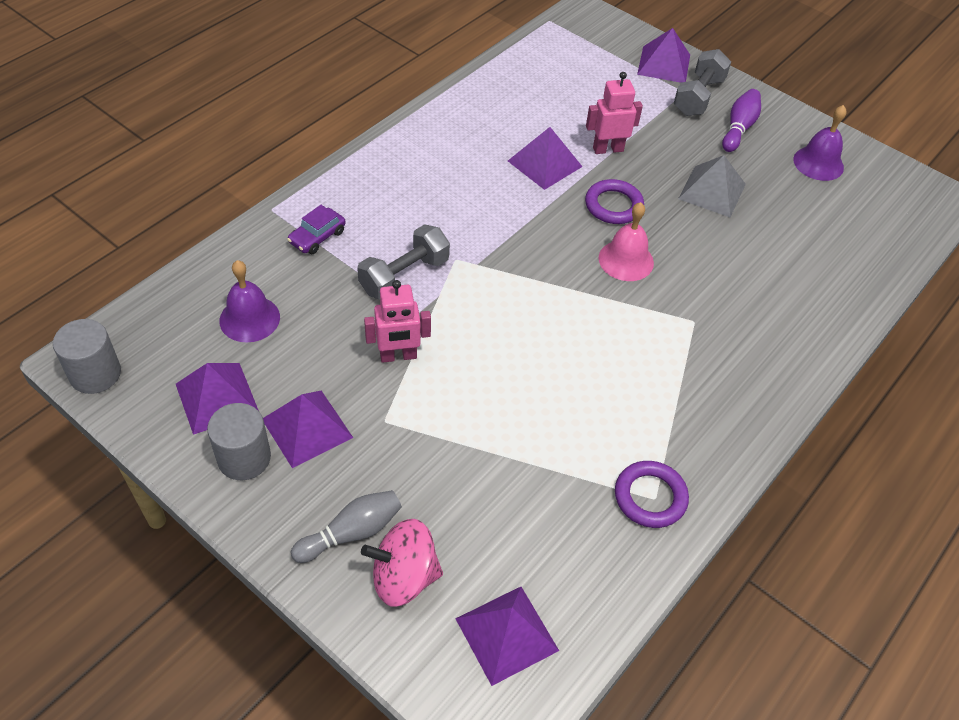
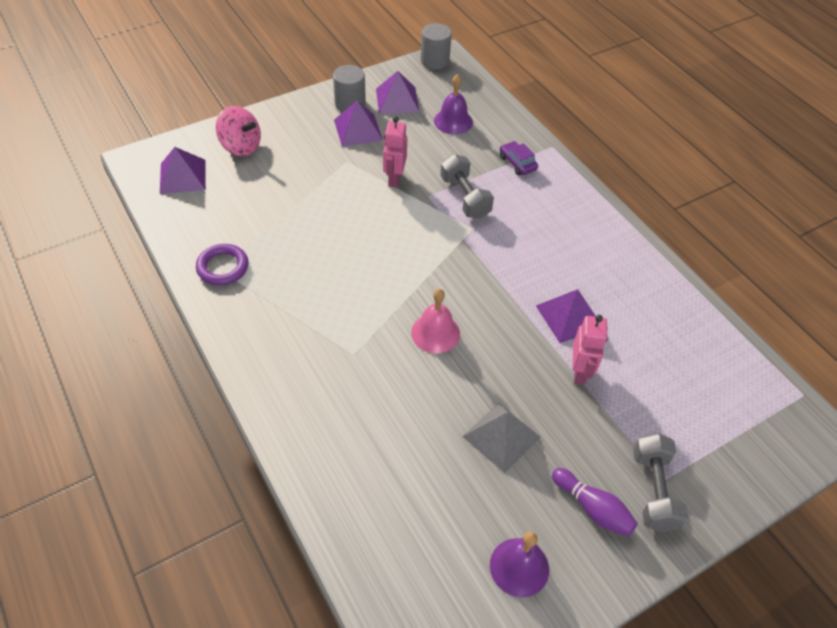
camera: 110 degrees right, 0 degrees up
(351, 533) = (279, 133): grey bowling pin -> none
(404, 577) = (241, 146): pink spinning top -> pink spinning top turned 105 degrees clockwise
(613, 205) = (502, 348): purple ring -> none
(663, 64) = (717, 479): purple pyramid -> none
(698, 97) = (653, 490): grey dumbbell -> grey dumbbell turned 45 degrees clockwise

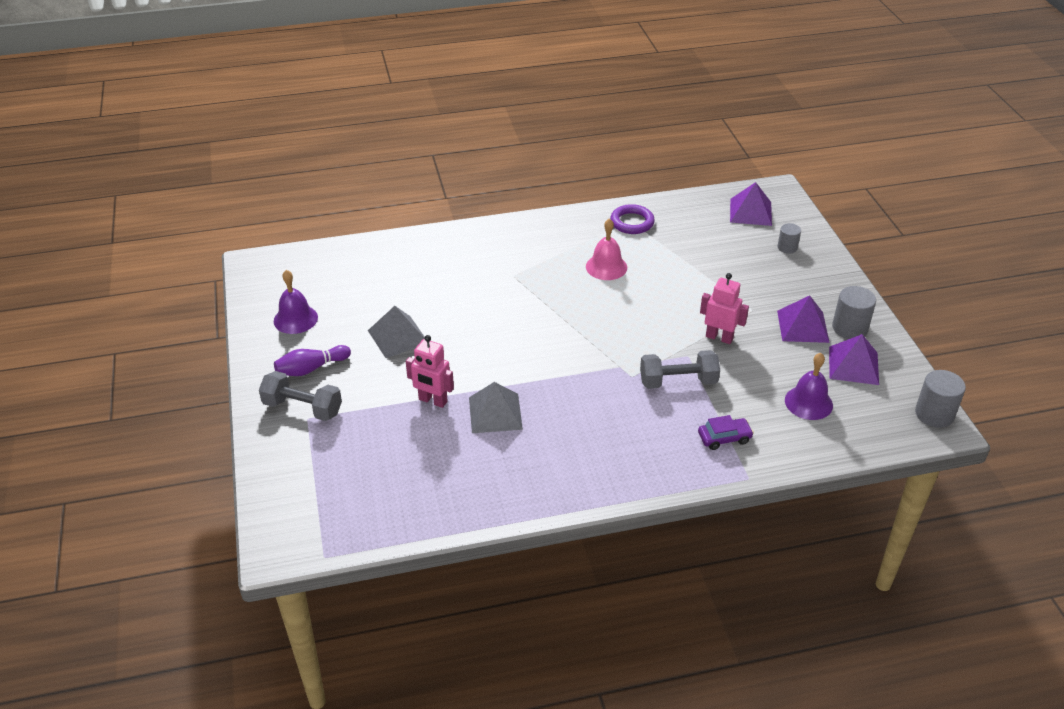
camera: 110 degrees right, 10 degrees down
(241, 146) = (787, 247): pink spinning top -> grey cylinder
(435, 333) = (514, 323): pink bell -> pink bell (606, 267)
(569, 316) = (495, 413): purple pyramid -> grey pyramid

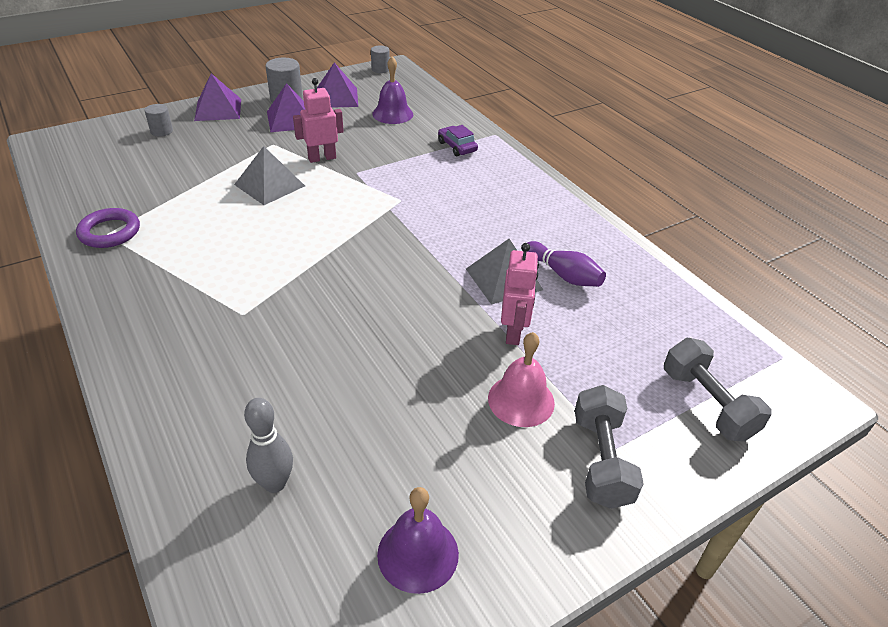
camera: 110 degrees left, 0 degrees up
(311, 368) = (522, 481): purple bowling pin -> purple bowling pin (563, 275)
(369, 277) = (275, 483): none -> grey bowling pin
(398, 336) = (410, 400): grey pyramid -> grey pyramid (269, 185)
(606, 267) = (211, 239): pink bell -> pink bell (521, 400)
(678, 382) = (396, 174): grey dumbbell -> grey dumbbell (707, 404)
(719, 337) = (322, 158): pink robot -> pink robot turned 60 degrees clockwise
(750, 212) = (90, 154): purple pyramid -> purple pyramid (218, 109)
(934, 414) = (380, 69): grey cylinder -> grey cylinder, size x0.62

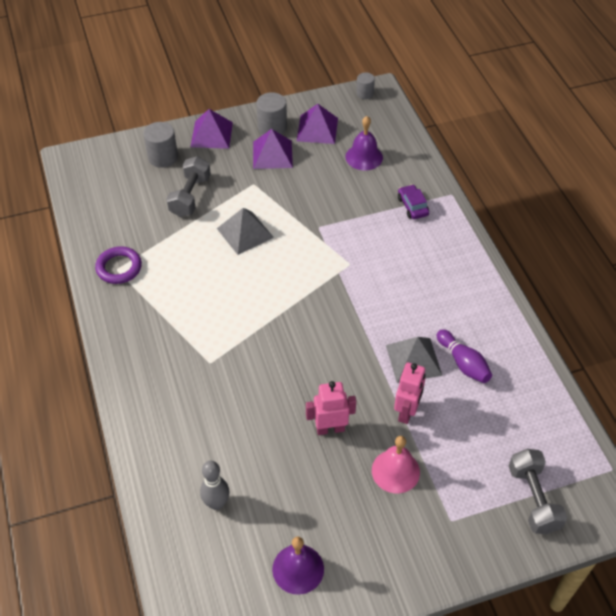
camera: 15 degrees right, 10 degrees up
(161, 131) = (163, 157): grey cylinder -> grey cylinder, size x1.62
(322, 158) = (292, 206): pink robot -> pink robot (330, 428)
(601, 460) = (438, 528): grey dumbbell -> grey dumbbell (190, 196)

